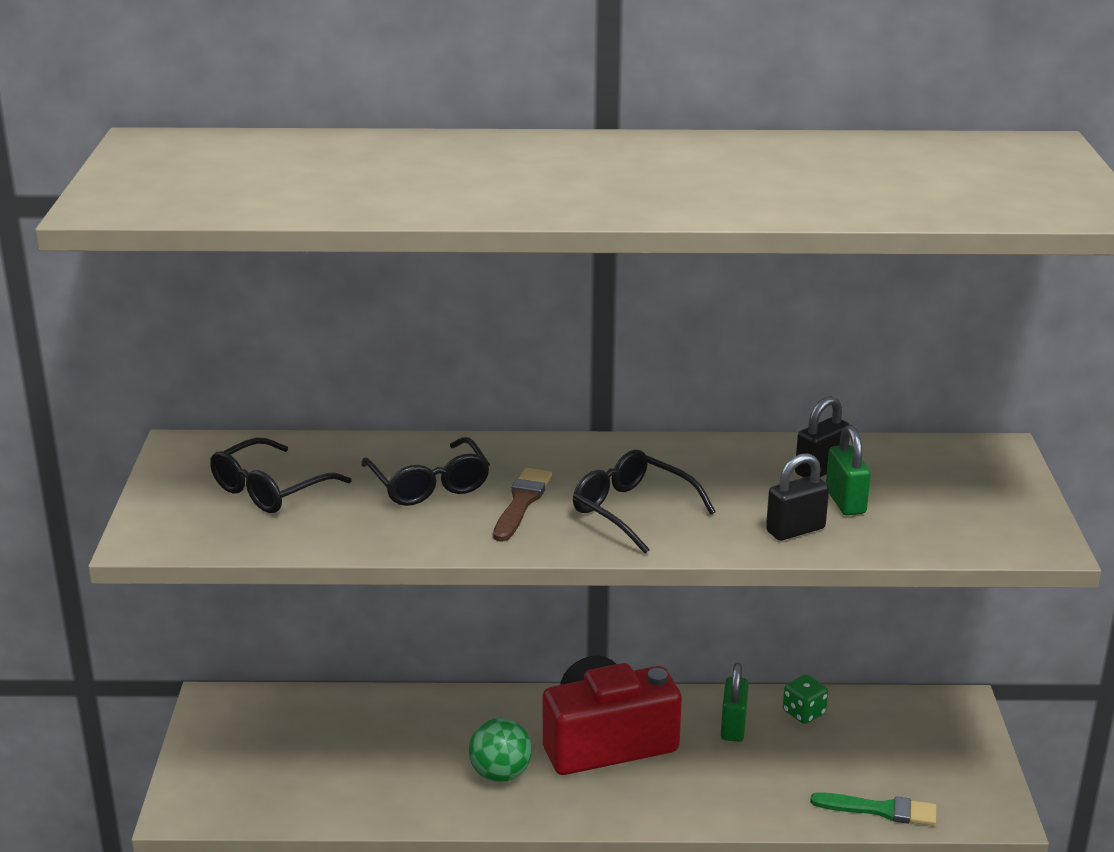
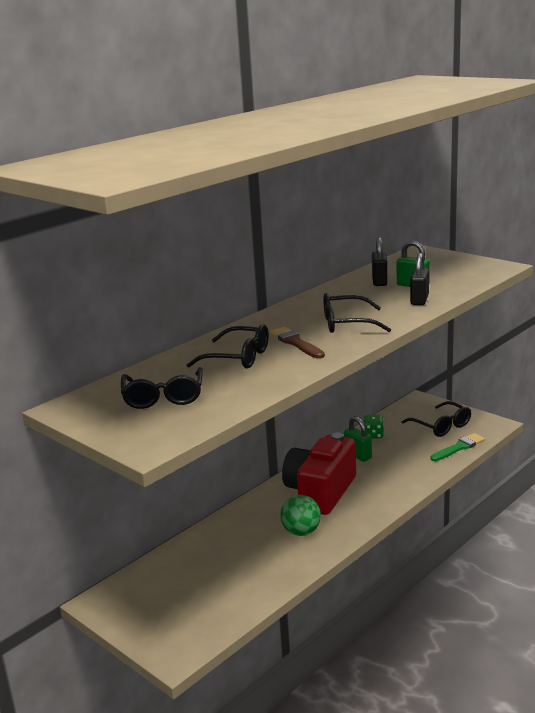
camera: 45 degrees left, 5 degrees down
(917, 763) = (441, 426): none -> black glasses

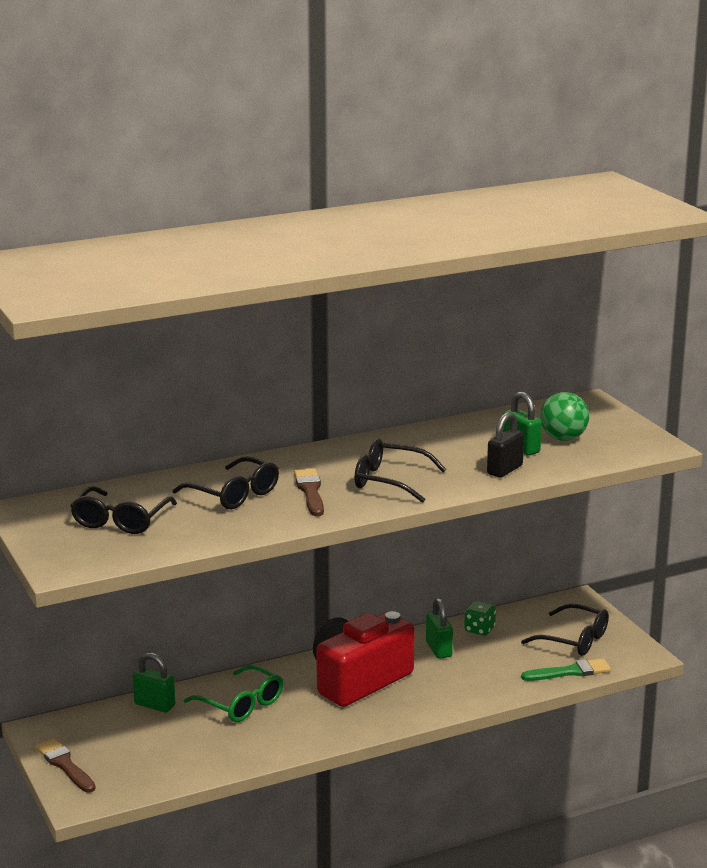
camera: 20 degrees right, 0 degrees up
(141, 626) = (65, 765): none -> brown brush
(180, 554) = (154, 705): none -> green padlock
(248, 534) = (241, 704): none -> green glasses
(301, 532) = (299, 718): green ball -> green ball (563, 438)
(379, 281) = (489, 434): black padlock -> none
(441, 426) = (574, 640): black glasses -> black glasses turned 45 degrees counterclockwise

